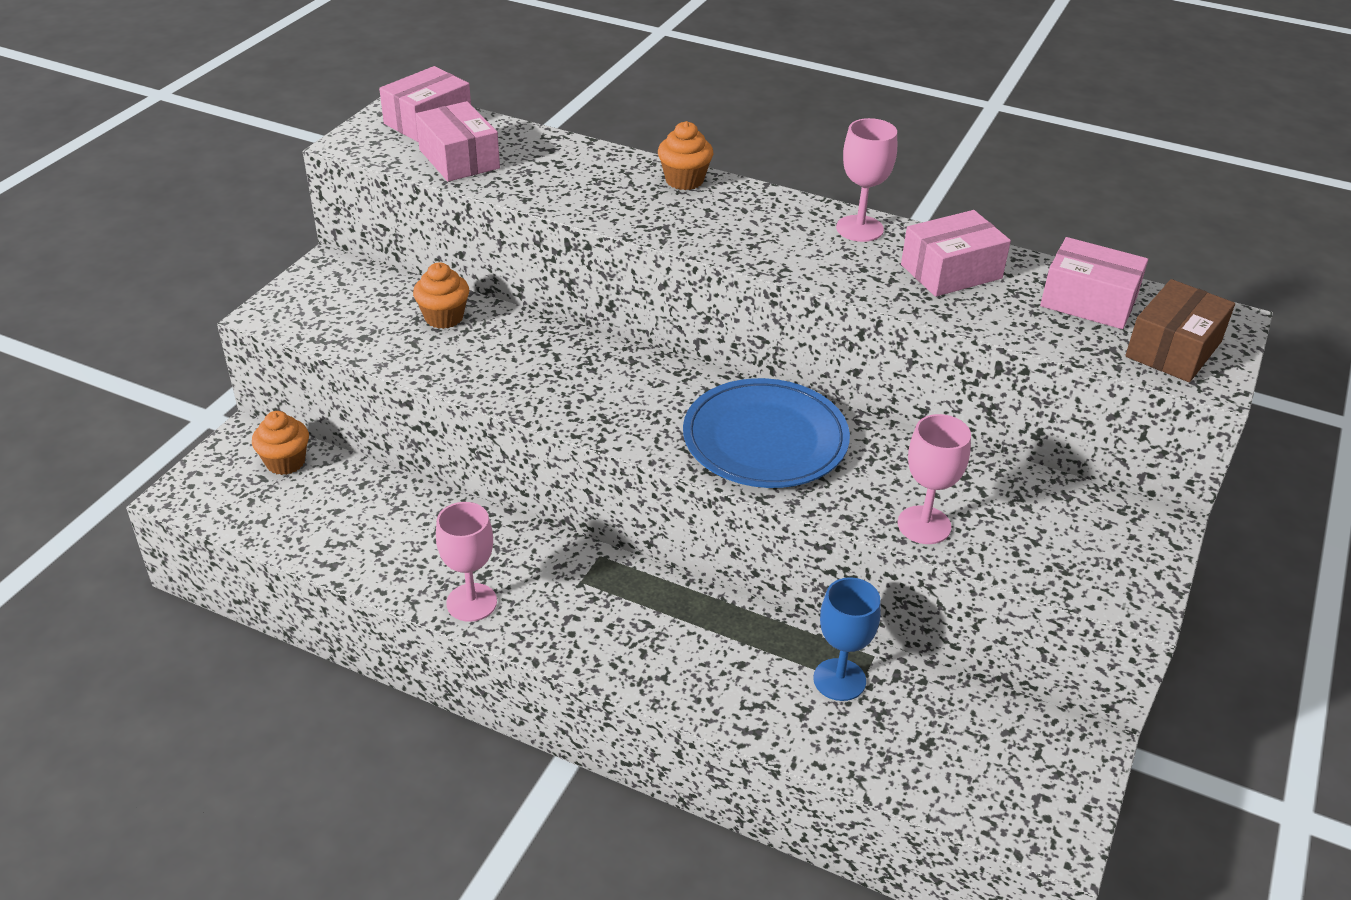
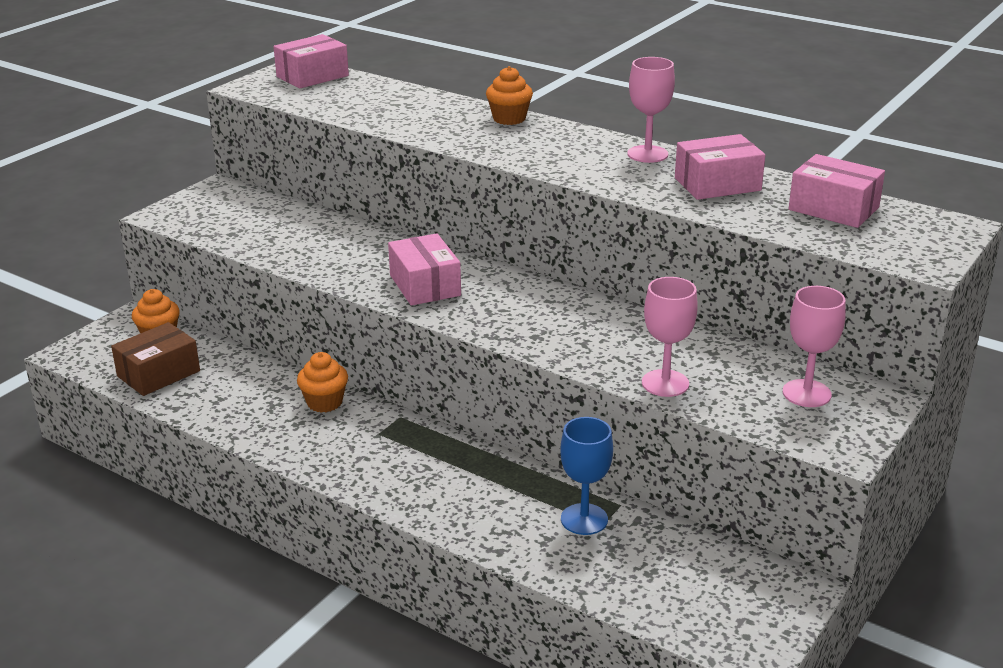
camera: 10 degrees right, 10 degrees down
(444, 317) = (301, 224): orange cupcake -> orange cupcake (324, 402)
(459, 159) = (328, 100): pink box -> pink box (425, 285)
(471, 602) = (281, 441): pink goblet -> pink goblet (806, 393)
(765, 439) = (544, 317): blue plate -> none
(1173, 349) = (899, 243): brown box -> brown box (158, 373)

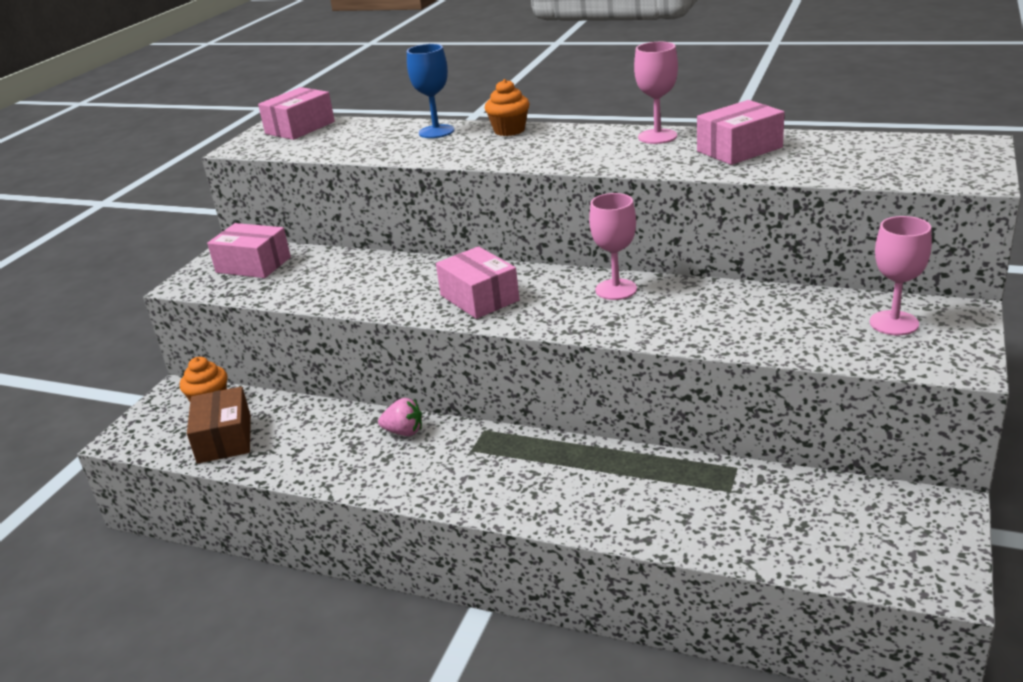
camera: 10 degrees left, 0 degrees up
(158, 373) = (224, 439): brown box -> brown box turned 45 degrees counterclockwise
(324, 402) = (404, 432): orange cupcake -> pink strawberry
(584, 519) = (711, 489): blue goblet -> blue goblet (436, 132)
(665, 383) = (760, 341): pink goblet -> pink goblet (616, 289)
(833, 208) = (858, 150): pink box -> pink box (253, 265)

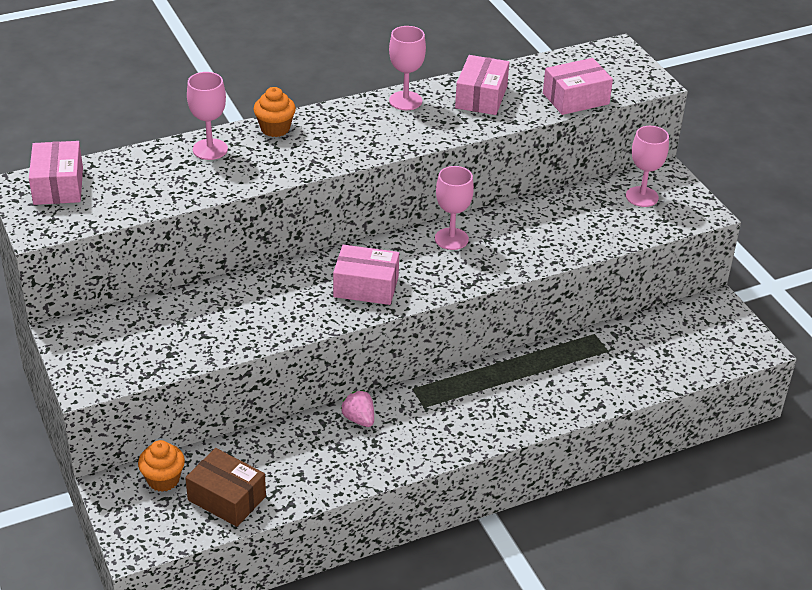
camera: 50 degrees left, 10 degrees up
(253, 265) = (119, 338): pink box -> pink box (575, 98)
(404, 432) = (359, 419): pink strawberry -> pink strawberry turned 90 degrees counterclockwise
(436, 132) = (210, 149): blue goblet -> pink goblet

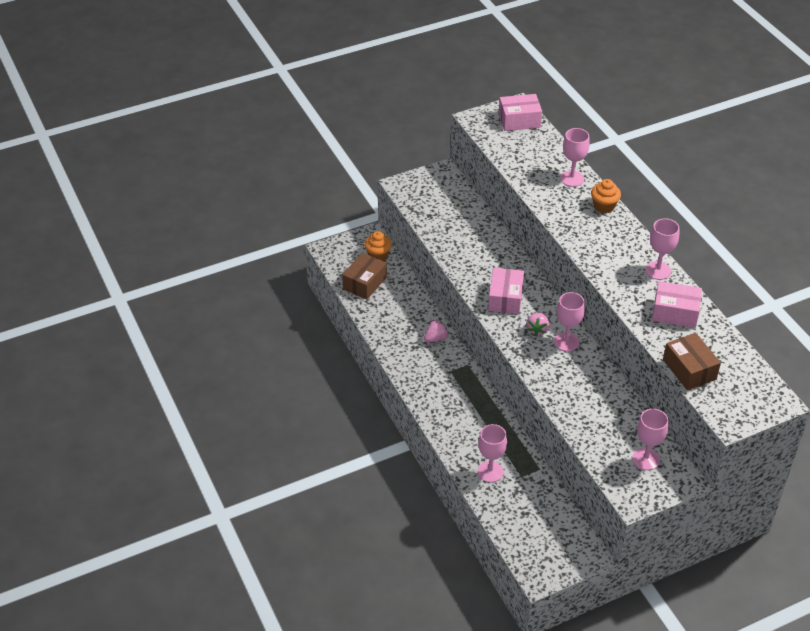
camera: 90 degrees right, 5 degrees up
(428, 262) = (537, 330): none -> pink strawberry
(575, 98) = (689, 369): pink box -> brown box
(604, 378) = (490, 472): none -> pink goblet

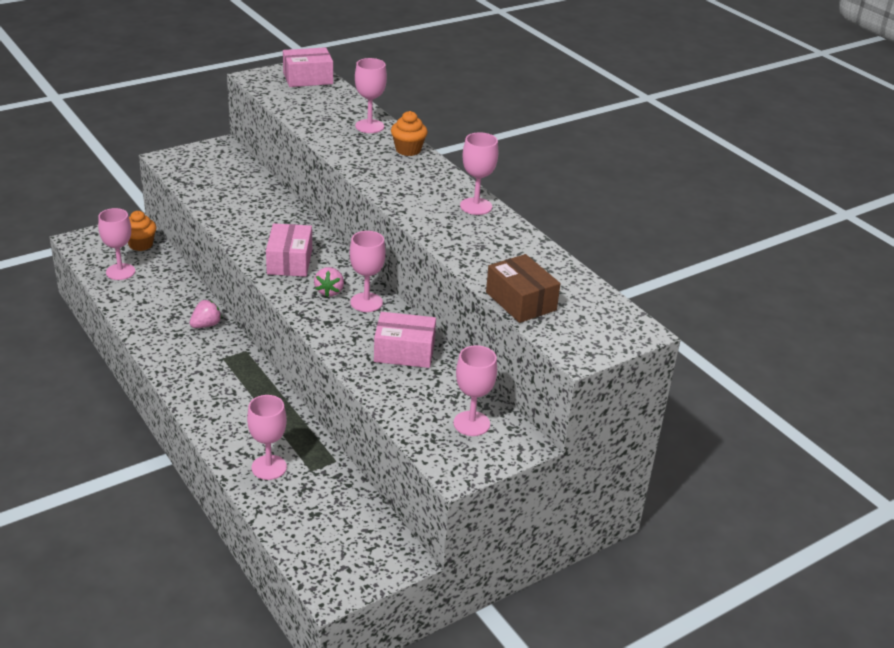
camera: 10 degrees left, 10 degrees down
(364, 283) = (120, 272): brown box -> pink goblet
(675, 312) = (499, 245): pink box -> pink box (404, 352)

